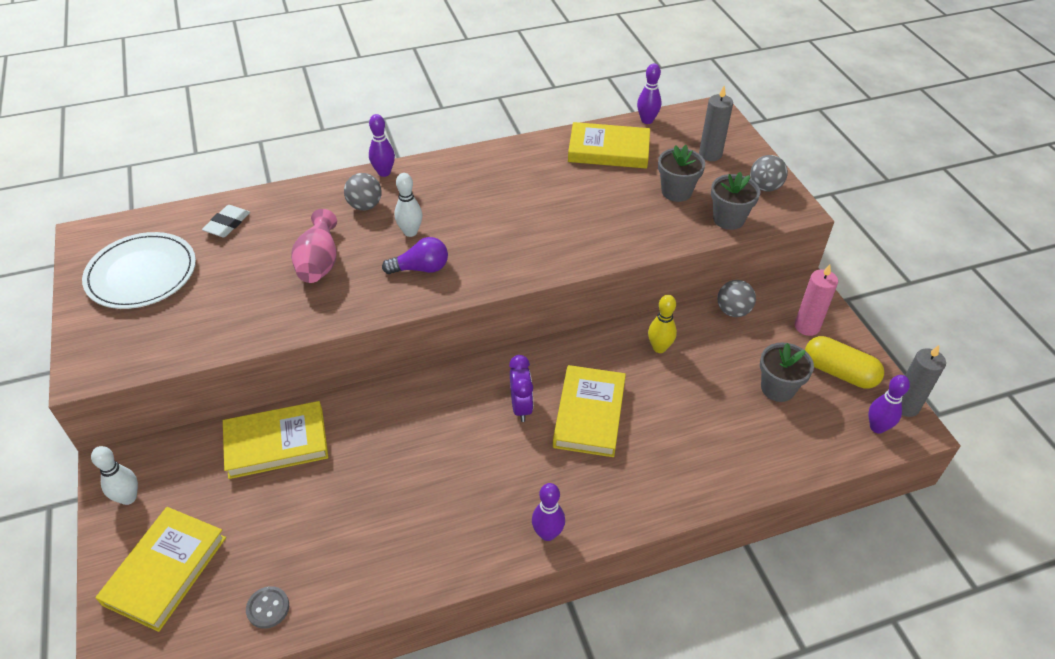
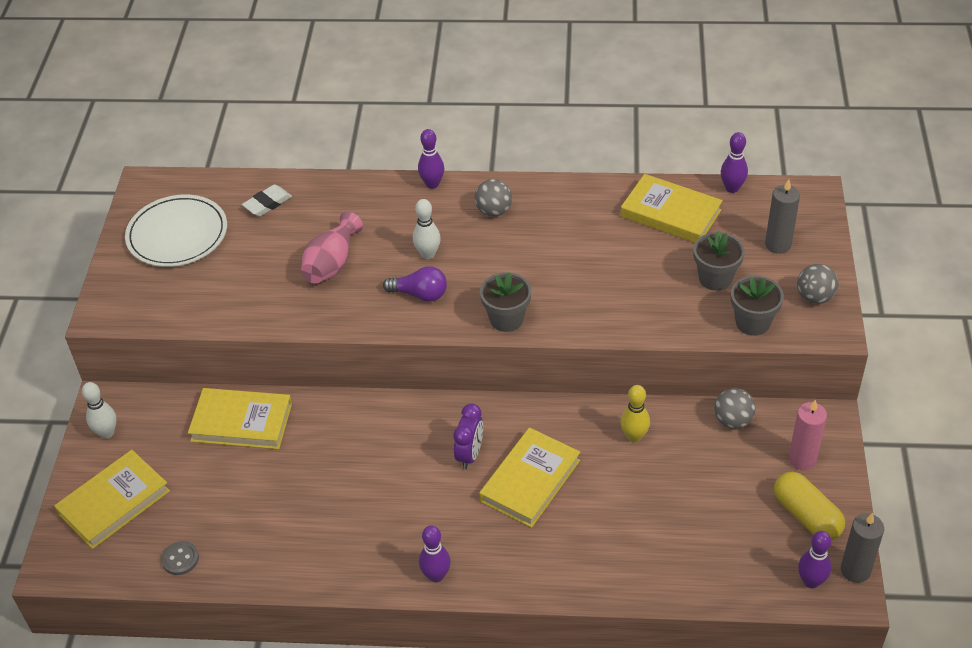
camera: 25 degrees right, 0 degrees up
(365, 206) = (398, 216): grey ball -> grey ball (494, 211)
(777, 388) = (731, 512): grey flower pot -> grey flower pot (506, 319)

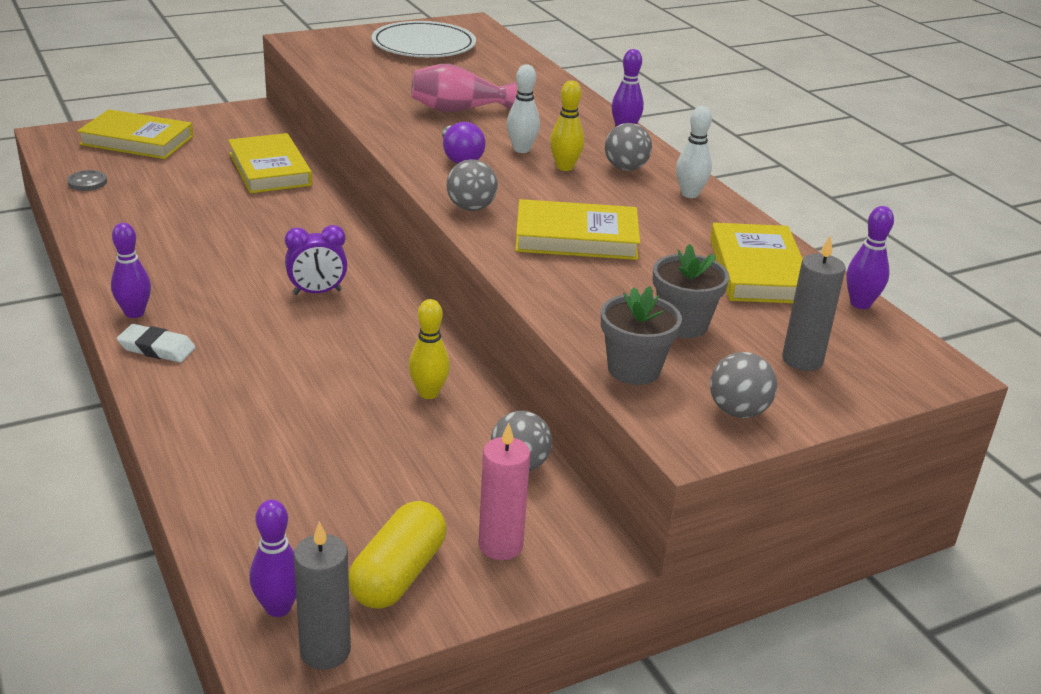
camera: 55 degrees right, 15 degrees down
(107, 433) = (214, 119): white bowling pin -> white bowling pin (690, 194)
(267, 203) = (504, 69): white eraser -> white eraser (157, 348)
(472, 242) = (565, 167): none -> yellow bowling pin
(506, 319) = (471, 208): grey flower pot -> grey ball
(530, 481) = (306, 338): yellow book -> yellow book (576, 237)

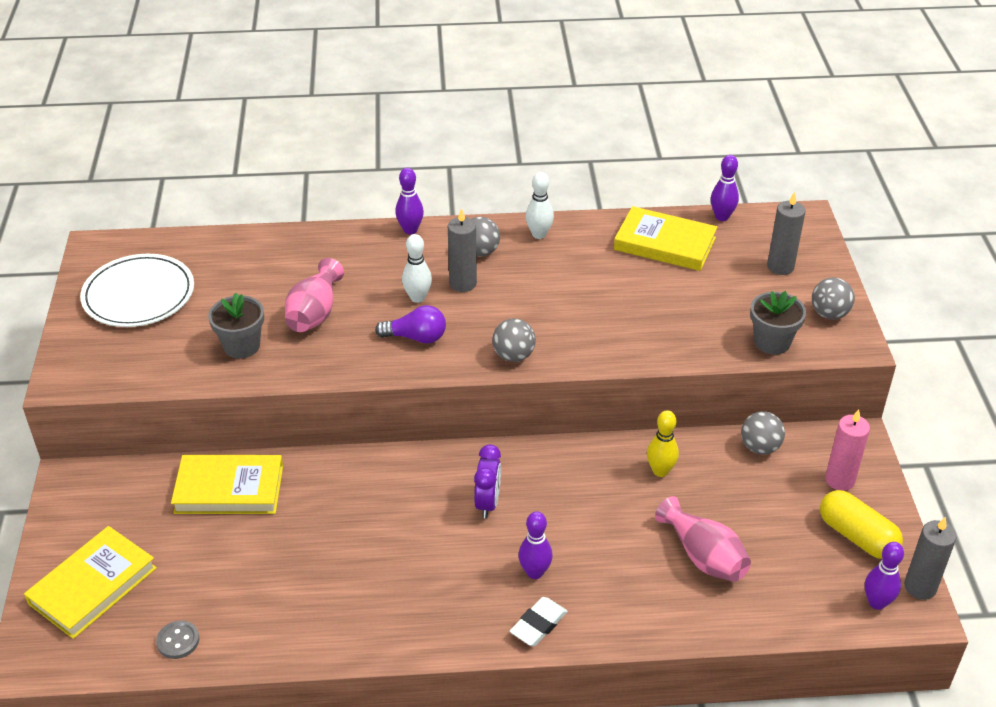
camera: 65 degrees left, 10 degrees up
(134, 313) = (472, 633): purple bowling pin -> purple bowling pin (535, 572)
(301, 444) = (703, 556): none -> pink vase
(565, 167) = (463, 283): yellow bowling pin -> grey candle
(576, 237) = (584, 313): yellow book -> none
(683, 325) = (724, 302): grey flower pot -> grey flower pot (242, 346)

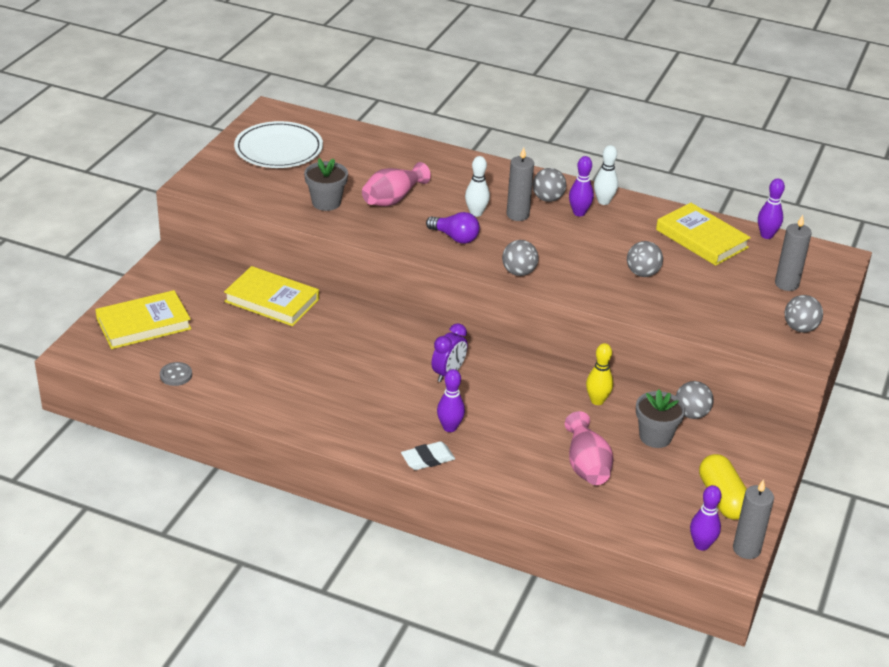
camera: 25 degrees right, 5 degrees down
(410, 230) = (505, 168): purple bowling pin -> purple bowling pin (579, 213)
(638, 308) = (642, 273): none -> grey ball
(772, 342) = (733, 331): grey flower pot -> grey flower pot (655, 437)
(839, 480) = (740, 458): pink candle -> none

